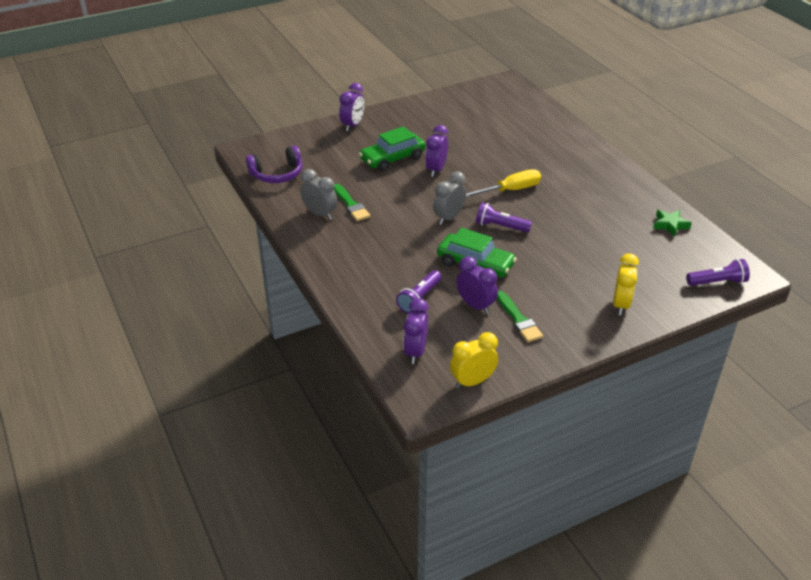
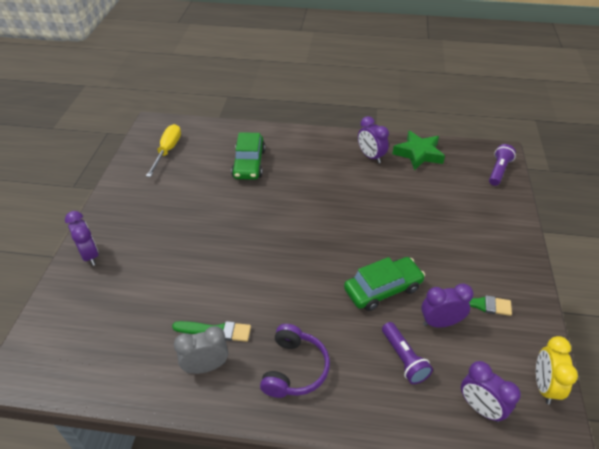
camera: 55 degrees left, 5 degrees up
(277, 174) = (98, 367): purple headphones -> purple headphones (294, 369)
(392, 158) = (176, 256): green car -> green car (249, 163)
(436, 170) = (226, 237): purple clock -> purple clock (371, 157)
(449, 217) = (303, 269): grey clock -> none
(500, 226) = (344, 243): purple flashlight -> none
(510, 190) = (301, 209): yellow screwdriver -> yellow screwdriver (167, 151)
(621, 305) = (494, 232): yellow clock -> none
(670, 225) = (418, 154): green star -> green star, size x1.61

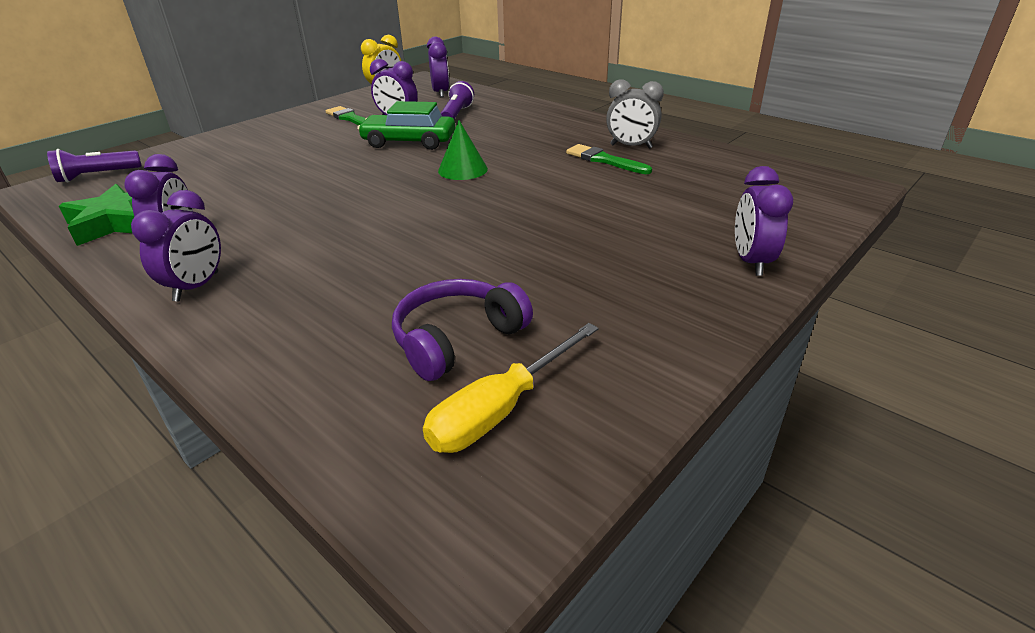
camera: 145 degrees left, 10 degrees down
(249, 163) = (366, 305): green car -> none
(294, 369) = (550, 129): purple headphones -> purple headphones (457, 339)
(305, 270) = (462, 170): none -> green cone
(323, 145) = (197, 286): none -> purple clock

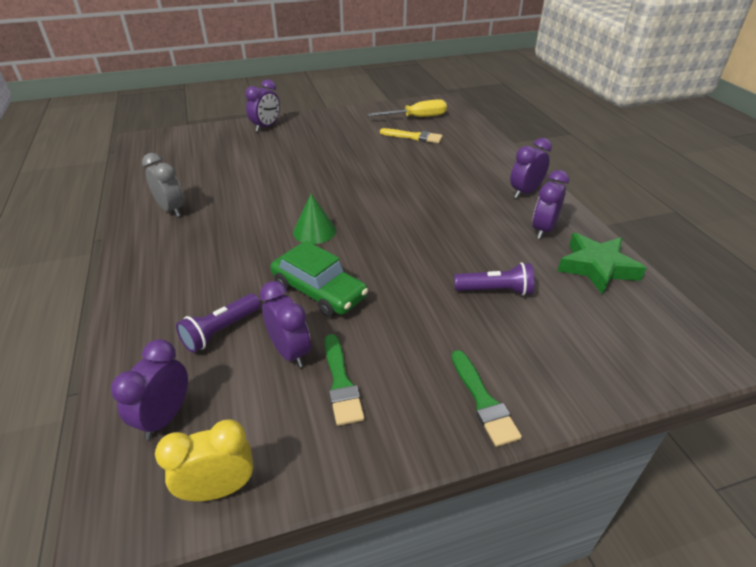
camera: 150 degrees left, 5 degrees up
(97, 176) = (657, 360): purple flashlight -> purple flashlight (495, 290)
(457, 339) = (414, 137): purple headphones -> yellow brush
(604, 160) = (212, 203): green brush -> green brush (483, 401)

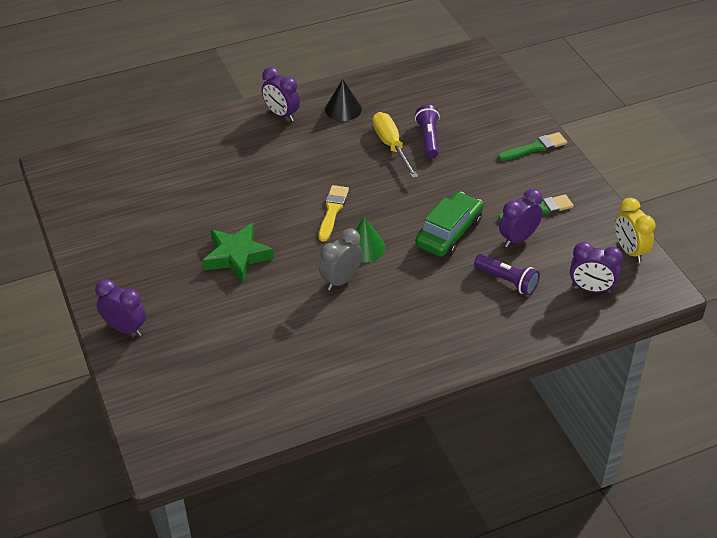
camera: 95 degrees left, 5 degrees up
(171, 209) = (339, 365): grey clock -> grey clock (341, 280)
(414, 137) = (160, 190): yellow brush -> yellow brush (332, 211)
(416, 117) = (104, 189): yellow screwdriver -> yellow screwdriver (391, 146)
(543, 230) = (343, 109): purple clock -> black cone
(596, 267) = (391, 87): green star -> green star (237, 256)

